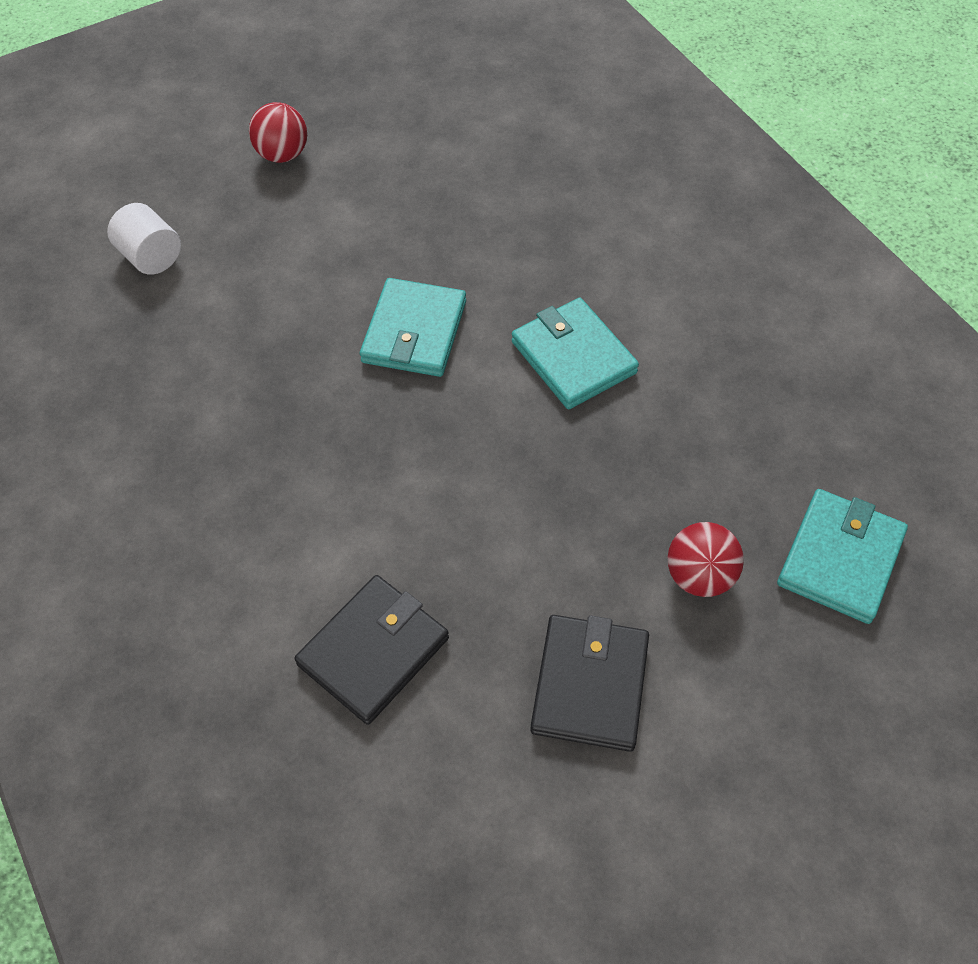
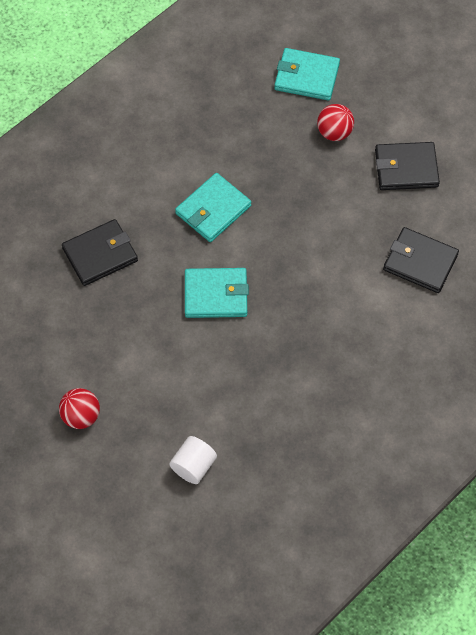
camera: 105 degrees left, 5 degrees up
(530, 209) = (100, 254): none -> black wallet

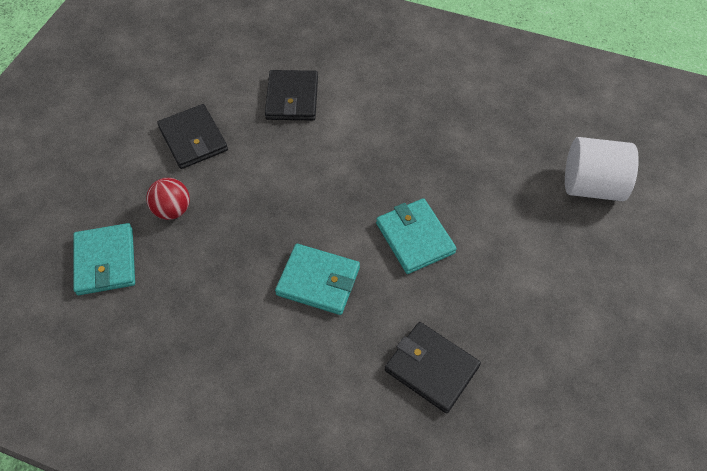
camera: 115 degrees left, 5 degrees down
(81, 416) = (615, 298): red ball -> none
(193, 466) = (591, 186): white cylinder -> white cylinder, size x1.63

